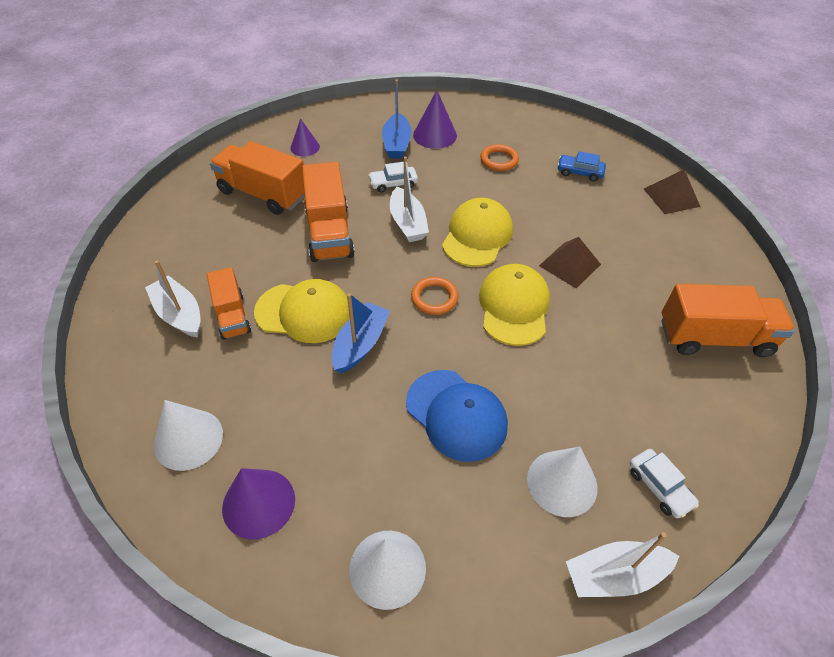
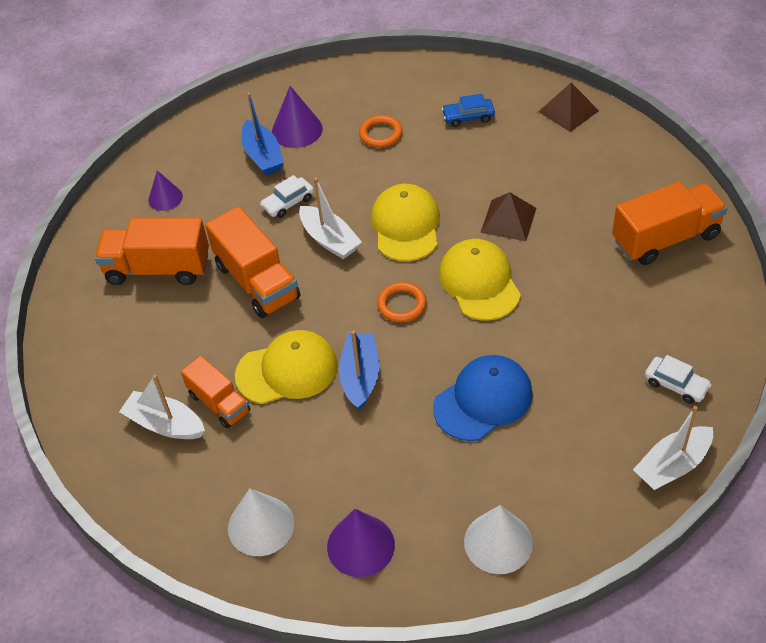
camera: 20 degrees left, 0 degrees up
(456, 415) = (483, 400): blue cap -> blue cap turned 60 degrees counterclockwise
(562, 483) = (599, 416): white cone -> none

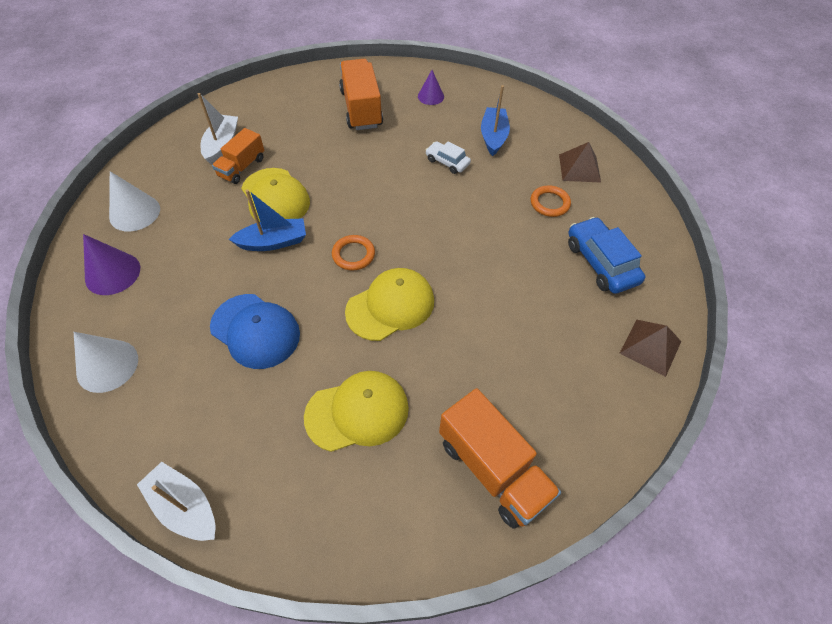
camera: 70 degrees right, 5 degrees up
(257, 281) = (360, 162): orange truck -> none
(263, 156) = (493, 137): blue boat -> blue boat turned 135 degrees clockwise
(297, 130) = (531, 150): purple cone -> none
(329, 240) = (414, 195): white boat -> none
(406, 225) = (444, 241): yellow cap -> yellow cap (357, 412)
(468, 117) = (601, 262): blue car -> blue car, size x1.69
(508, 220) = (474, 317): brown pyramid -> brown pyramid (579, 168)
(676, 385) = (287, 500): white car -> none

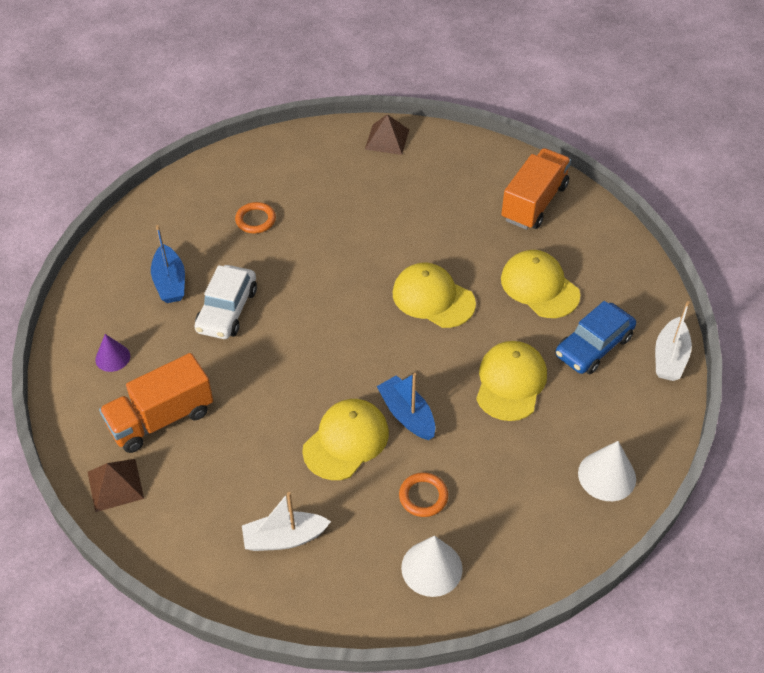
camera: 110 degrees left, 5 degrees down
(112, 273) = (517, 536): purple cone -> none
(242, 167) = (314, 496): orange truck -> none
(255, 331) = (510, 382): blue cap -> yellow cap
(353, 254) = (390, 344): orange ring -> orange ring (423, 496)
(447, 162) = (227, 310): white car -> white car, size x1.69
(493, 137) = (170, 282): blue boat -> blue boat turned 90 degrees counterclockwise
(579, 168) = (195, 207): brown pyramid -> brown pyramid (115, 485)
(601, 262) = (314, 176): blue car -> blue car (593, 346)

